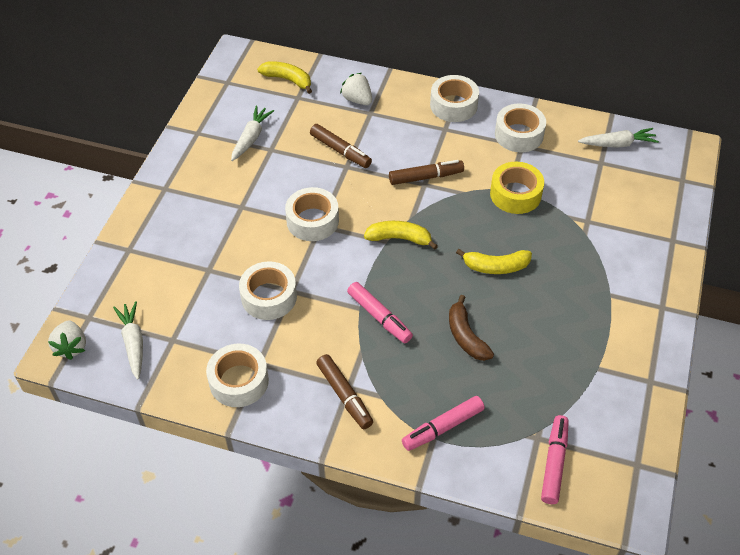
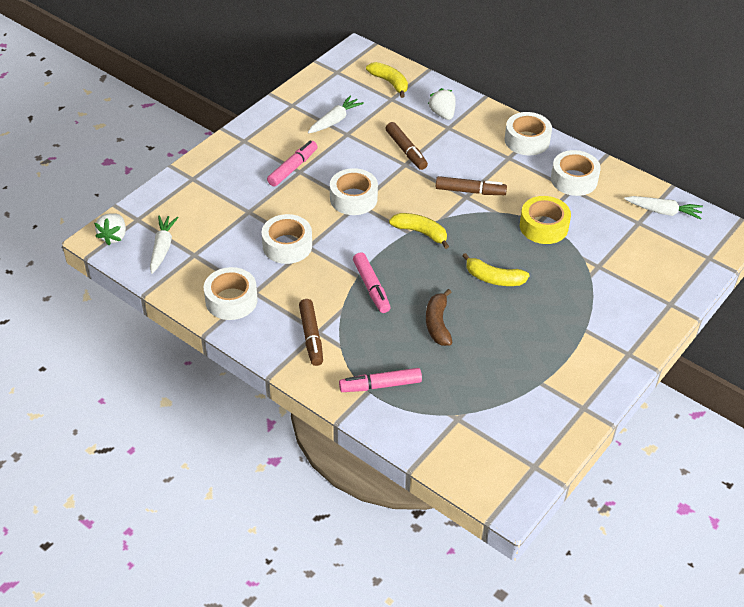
camera: 20 degrees right, 5 degrees down
(554, 463) = (461, 441): pink marker -> pink marker (293, 168)

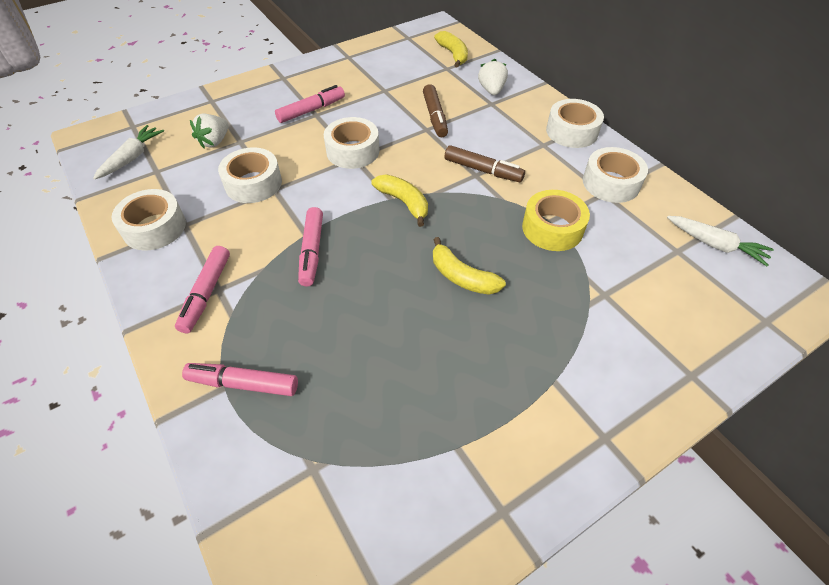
camera: 20 degrees right, 5 degrees up
(113, 236) = (98, 137): white strawberry -> white strawberry (215, 141)
(311, 337) = (206, 293): brown marker -> pink marker
(335, 120) = (380, 76): white carrot -> none
(437, 324) = (363, 318): brown banana -> none

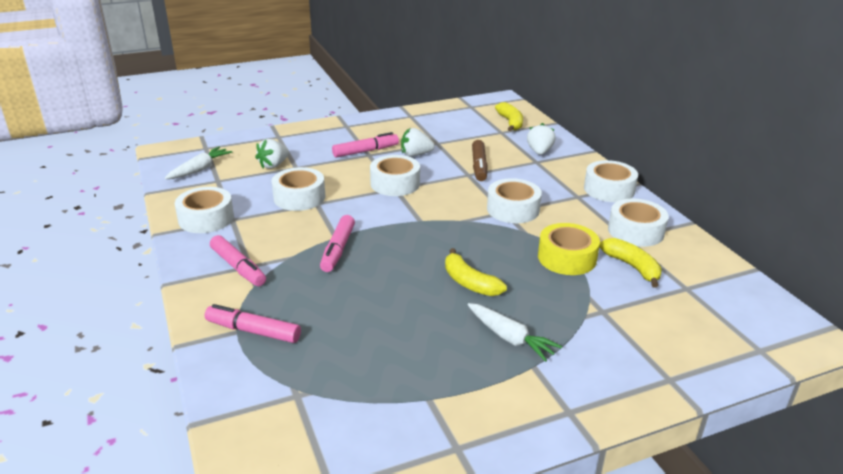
camera: 10 degrees right, 20 degrees down
(206, 293) = (238, 267): pink marker -> pink marker turned 60 degrees counterclockwise
(365, 109) = (415, 155): none -> white strawberry
(403, 202) = (431, 224): yellow banana -> yellow banana (632, 267)
(483, 170) = (513, 209): brown marker -> white tape
(715, 245) = (727, 288): white carrot -> white carrot (510, 338)

